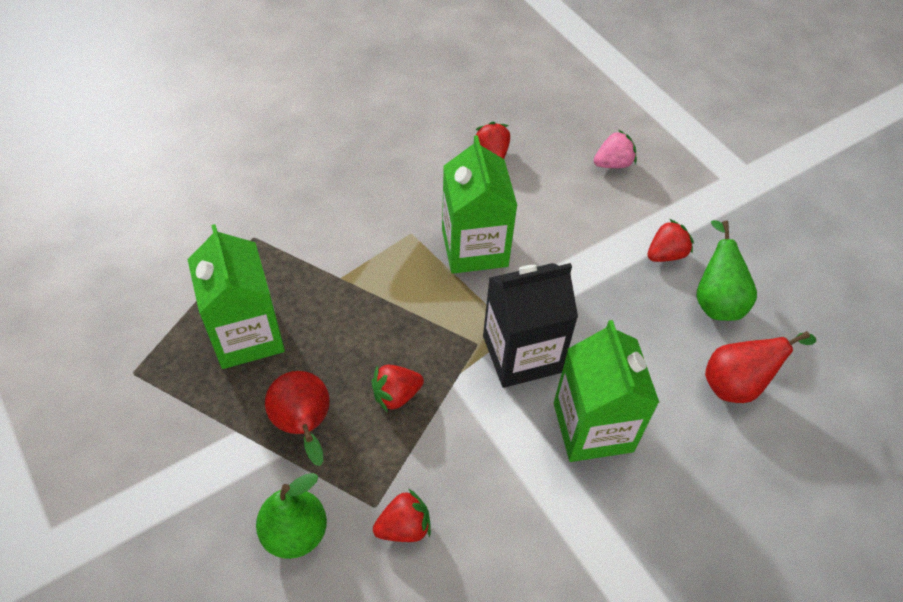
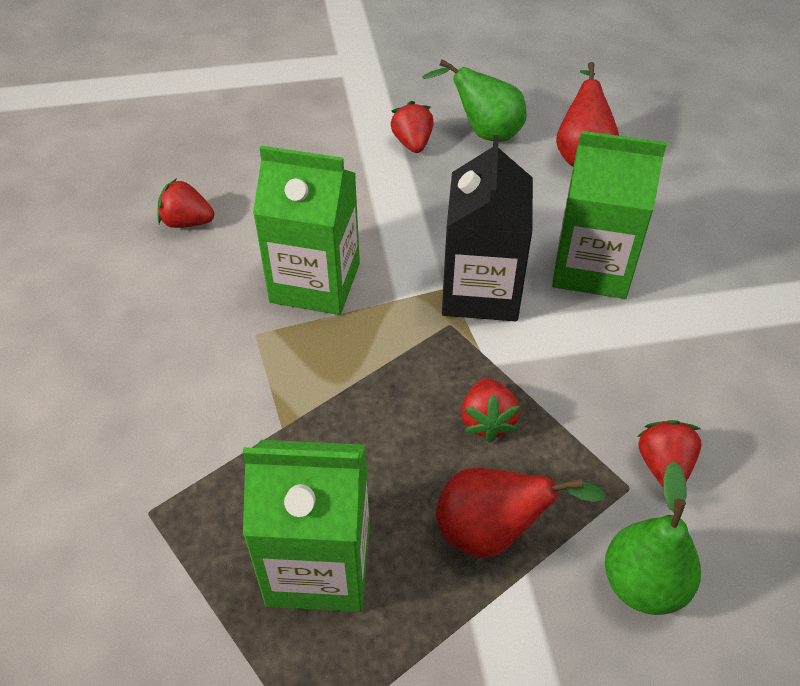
camera: 65 degrees left, 5 degrees down
(613, 163) = (272, 136): pink strawberry -> none

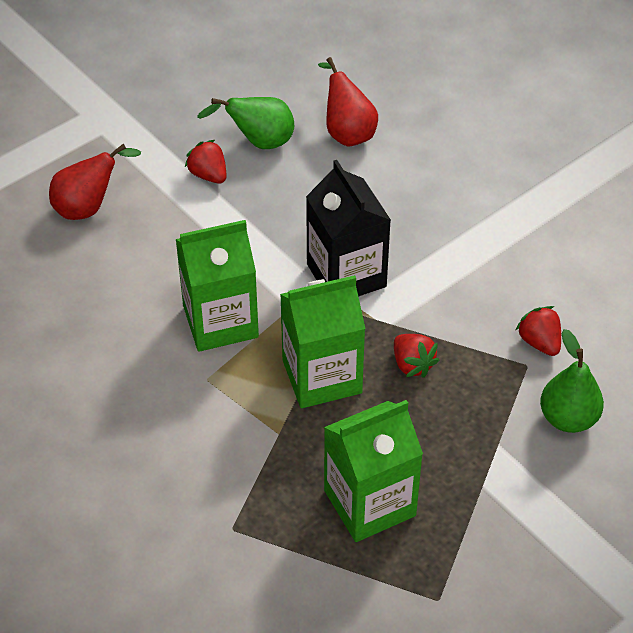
camera: 30 degrees left, 0 degrees up
(187, 222) = (79, 318): red strawberry -> none
(493, 532) = (462, 432): red pear -> red pear (88, 207)
(591, 268) = (411, 224): green carton -> green carton (322, 376)

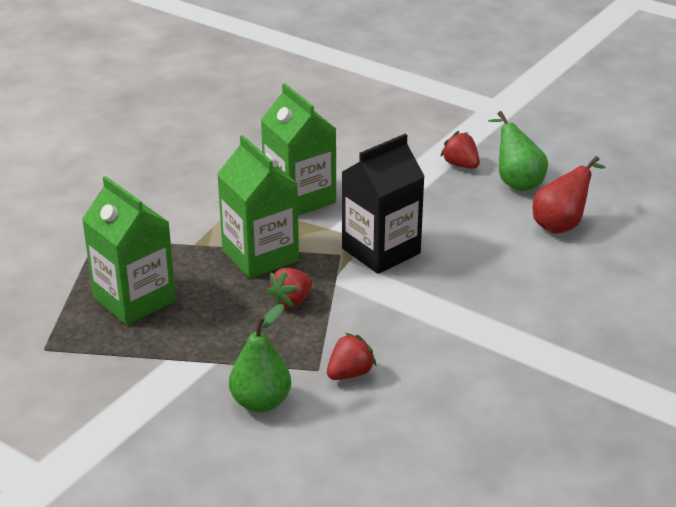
camera: 75 degrees right, 15 degrees down
(88, 207) = (392, 121): red pear -> none
(208, 175) = (460, 165): red strawberry -> red strawberry turned 75 degrees counterclockwise

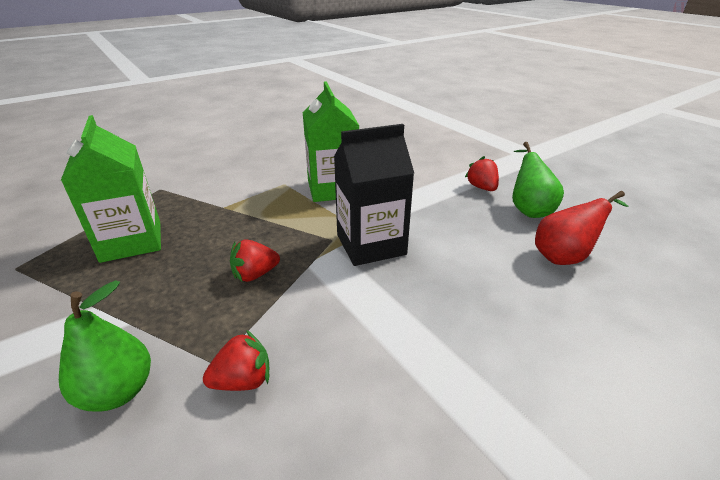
camera: 20 degrees right, 0 degrees up
(260, 256) = (264, 226): green carton -> none

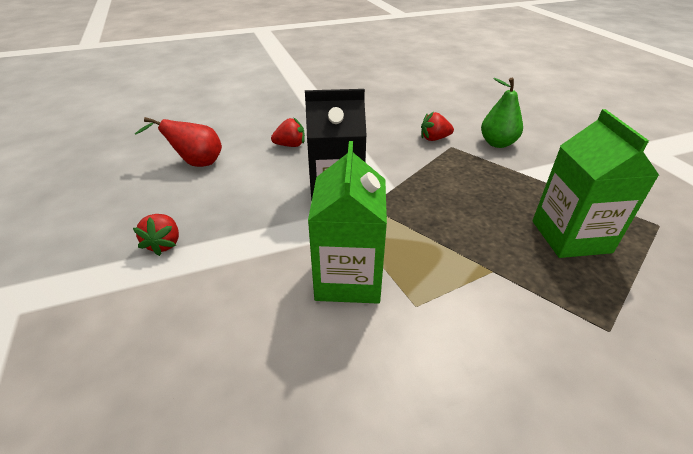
camera: 165 degrees left, 5 degrees up
(255, 274) = (437, 187): red strawberry -> red strawberry (290, 145)
(528, 209) = (159, 206): green pear -> none

